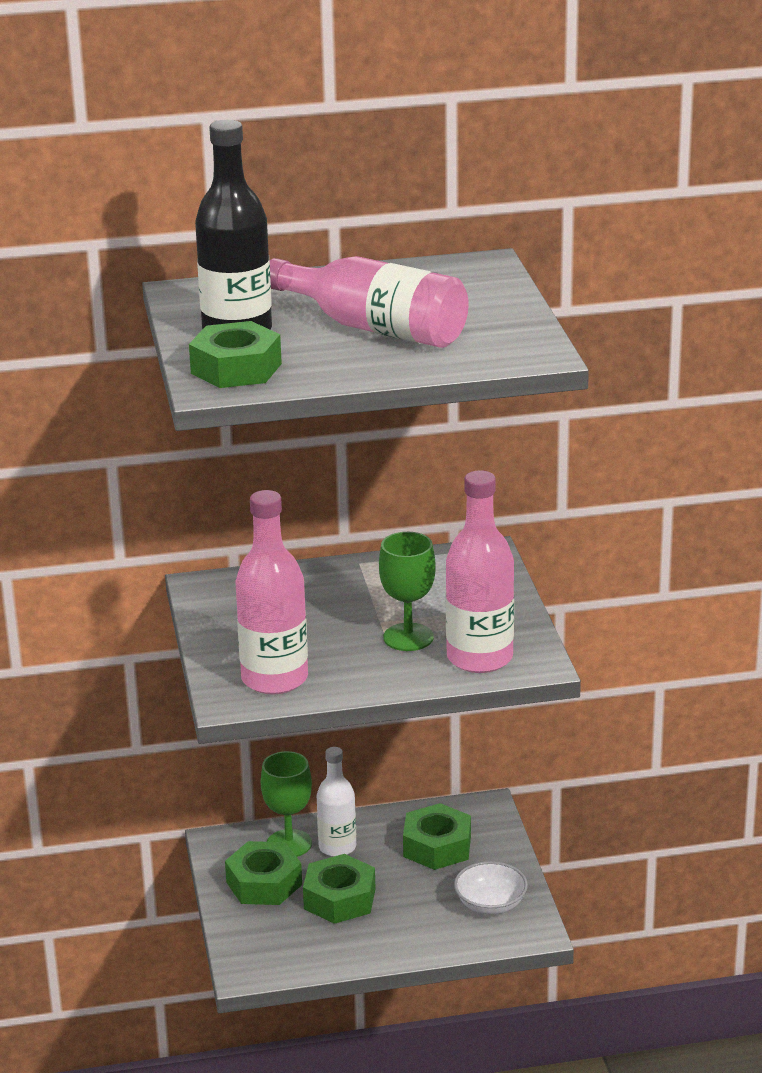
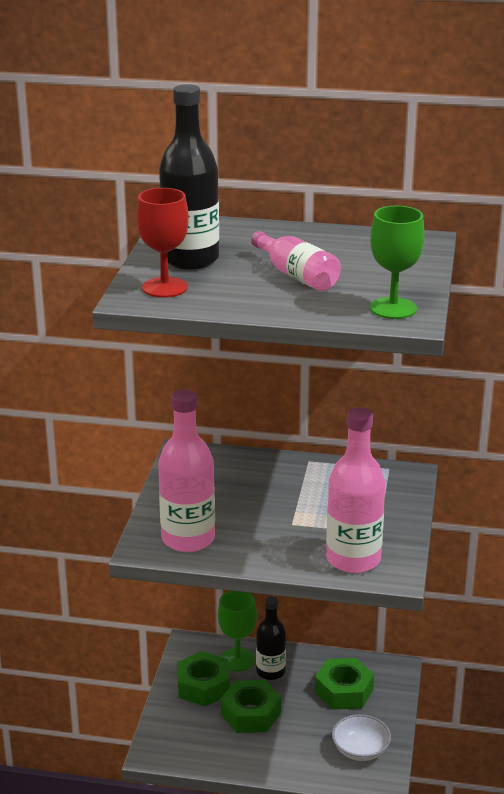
camera: 20 degrees right, 0 degrees up
(236, 368) = (165, 287): green nut -> red goblet
(337, 847) = (270, 671): white bottle -> black bottle
(376, 328) = (297, 275): pink bottle -> pink bottle, size x0.64
(408, 637) = (308, 529): green goblet -> green goblet (393, 308)

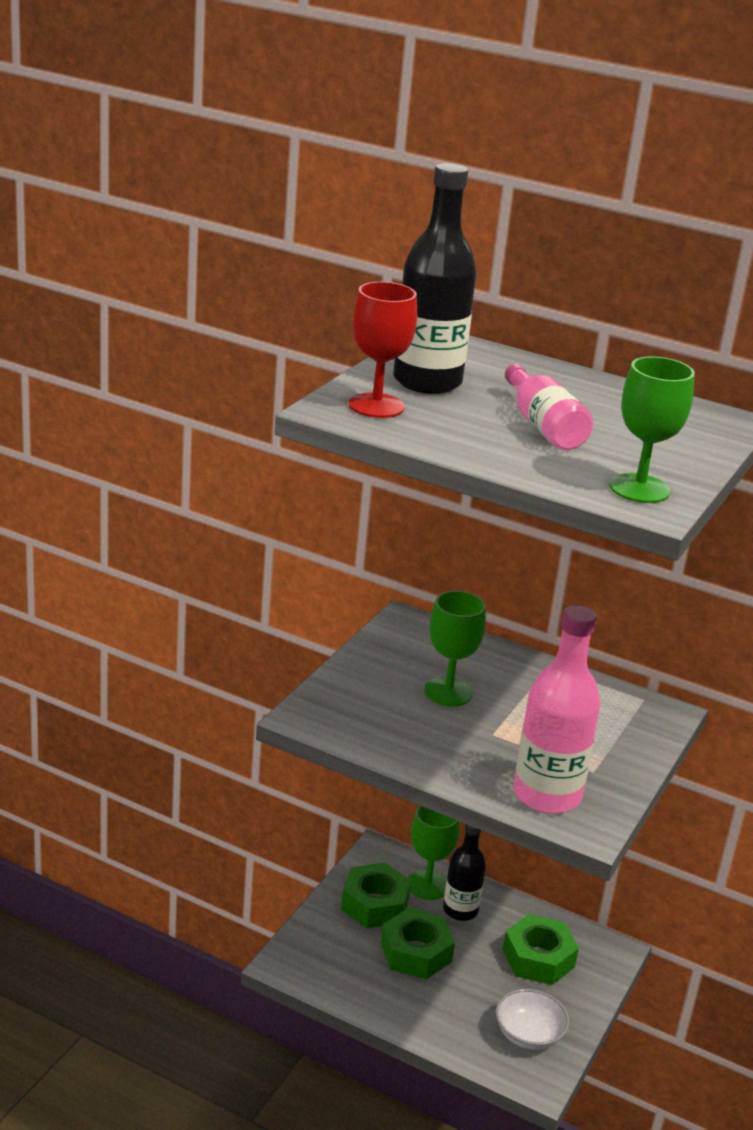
camera: 15 degrees right, 0 degrees up
(188, 539) = (361, 719): pink bottle -> none
(243, 500) = (448, 692): none -> green goblet

